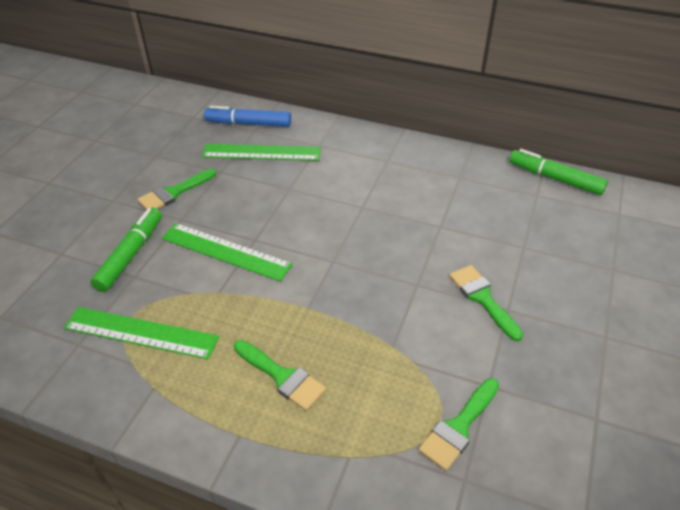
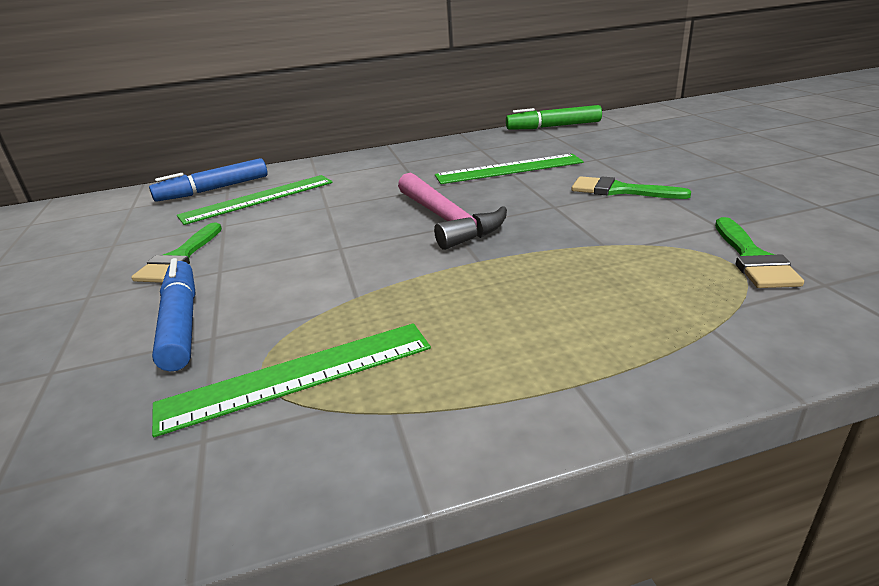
camera: 35 degrees left, 15 degrees down
(131, 254) = (181, 323): green marker -> blue marker
(225, 251) = (317, 268): green ruler -> green ruler (509, 169)
(282, 376) = (540, 315): green brush -> none
(337, 253) = (447, 220): none -> pink hammer

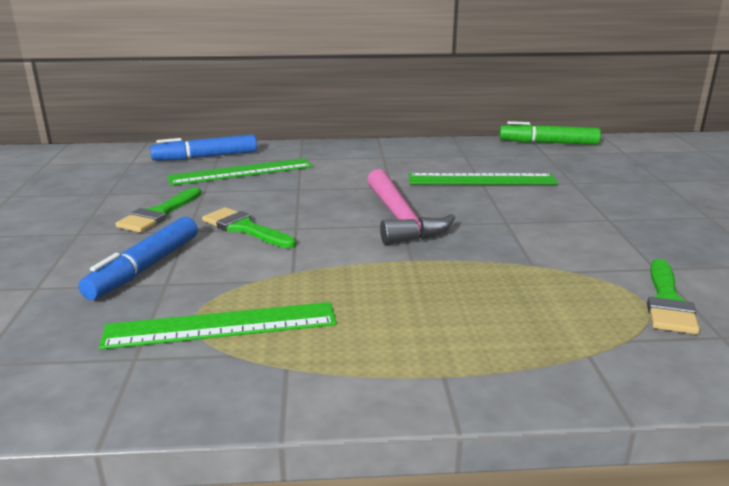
camera: 10 degrees right, 5 degrees down
(181, 323) = (144, 268): blue marker -> blue marker turned 150 degrees counterclockwise
(619, 190) = (578, 217): green brush -> green brush (244, 228)

